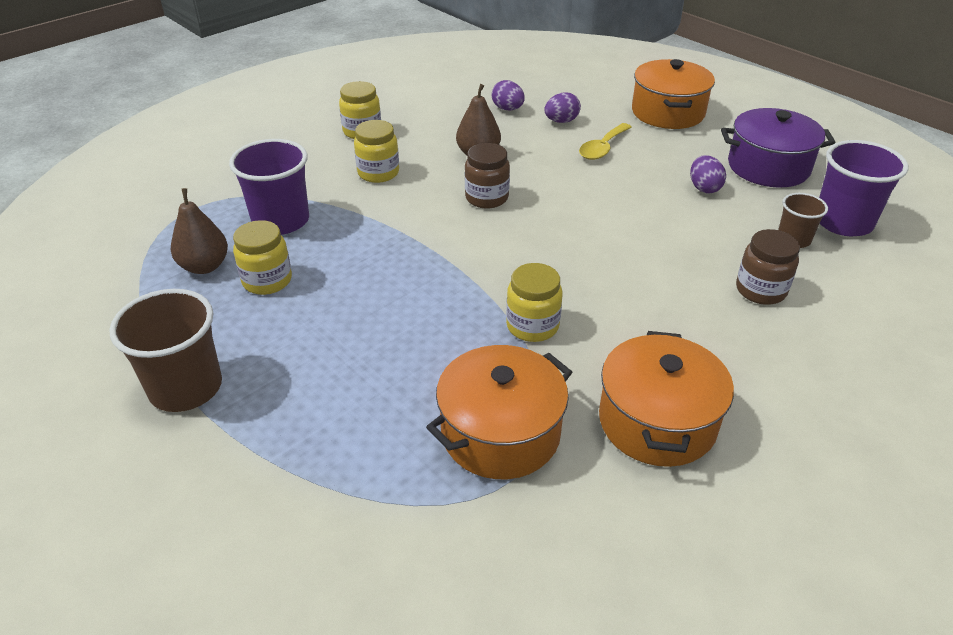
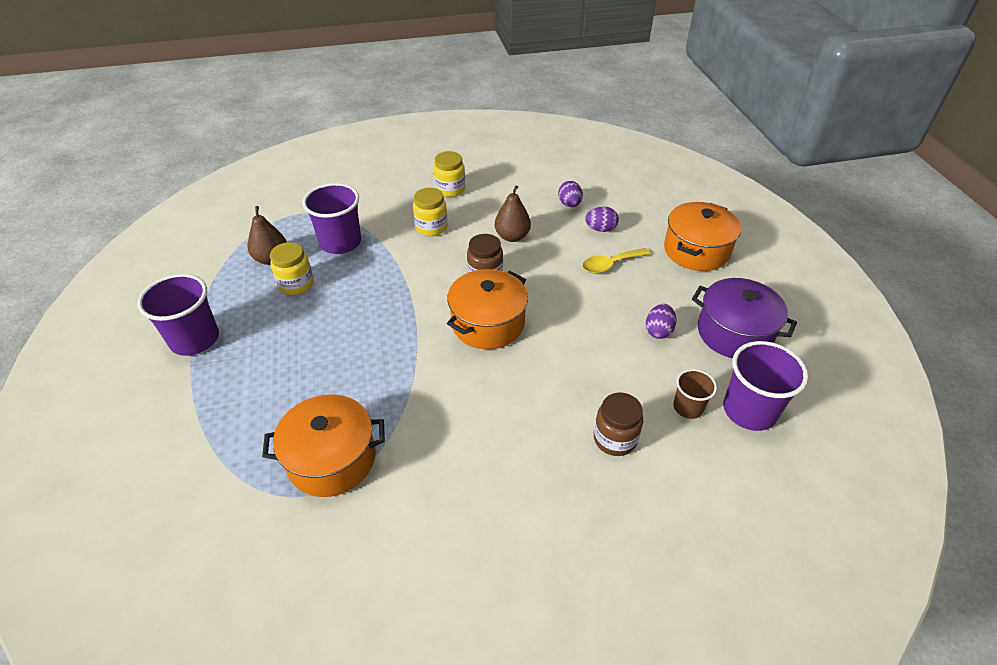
camera: 30 degrees right, 5 degrees up
(186, 388) = (195, 339): brown cup -> purple cup
(532, 326) = (422, 390): yellow jar -> none
(657, 421) = (436, 504): orange pot -> orange pot (488, 323)

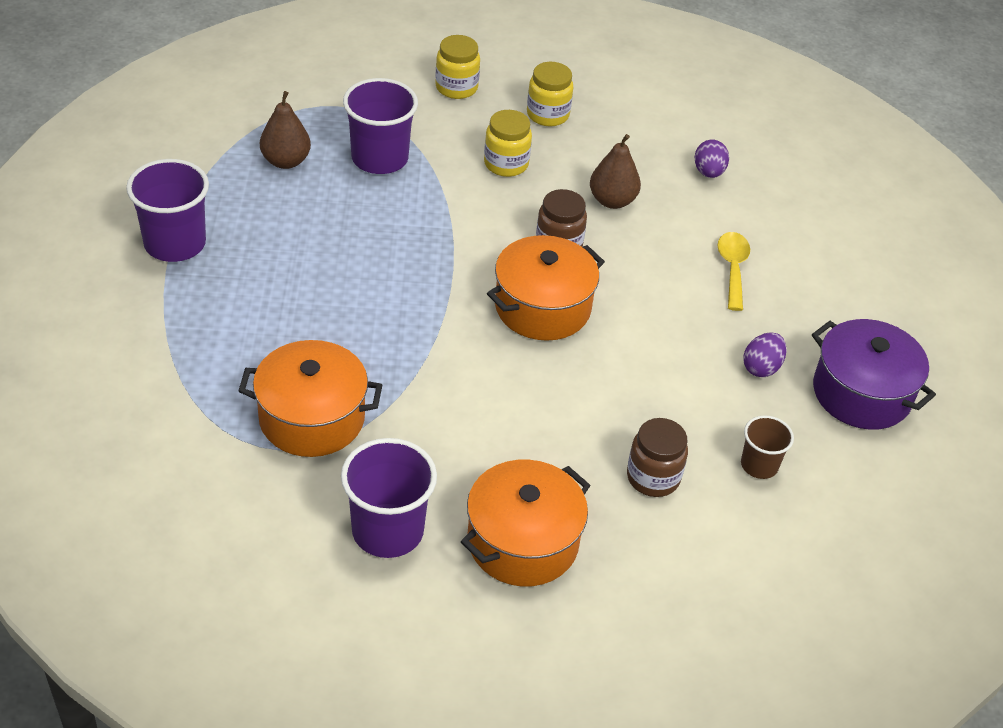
camera: 10 degrees right, 0 degrees up
(296, 284) = (311, 202): yellow jar -> yellow jar (456, 88)
(600, 229) = (738, 217): purple egg -> none
(610, 264) = (732, 268): yellow spoon -> yellow spoon turned 105 degrees clockwise
(696, 250) = (861, 276): orange pot -> orange pot (522, 542)
(749, 410) = (835, 487): purple cup -> purple cup (387, 531)

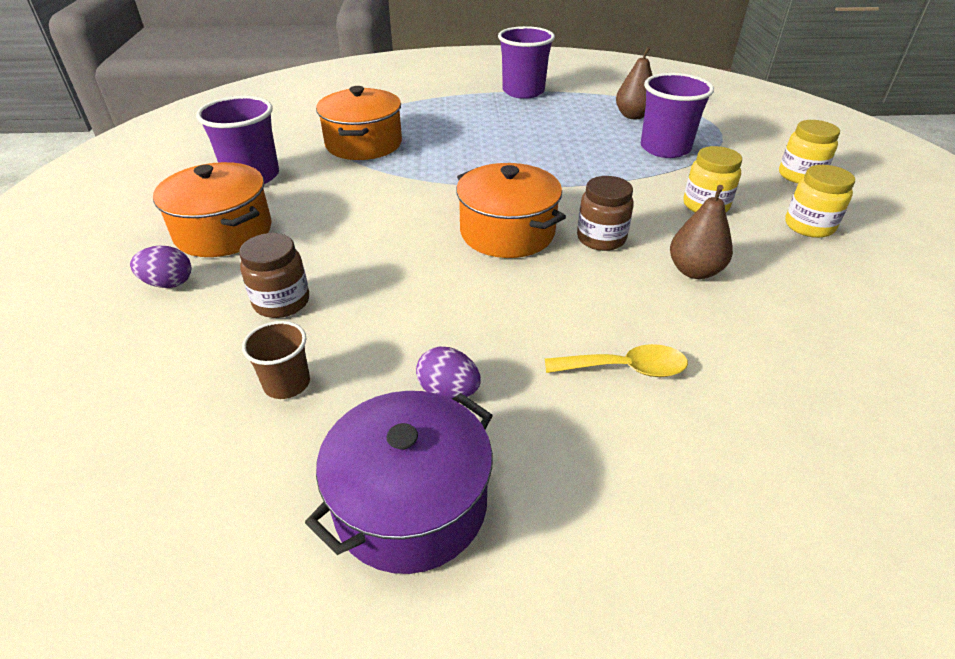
camera: 90 degrees right, 5 degrees down
(708, 172) = (809, 349): purple egg -> purple egg (168, 283)

